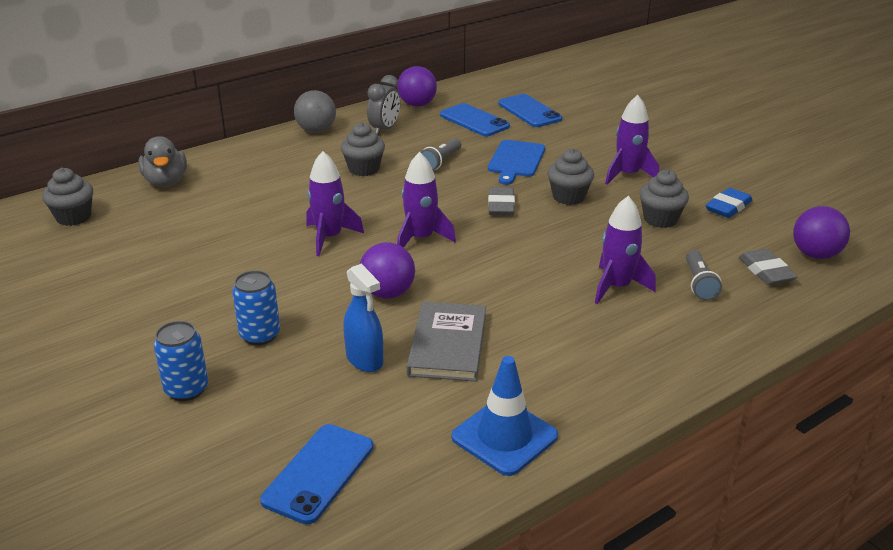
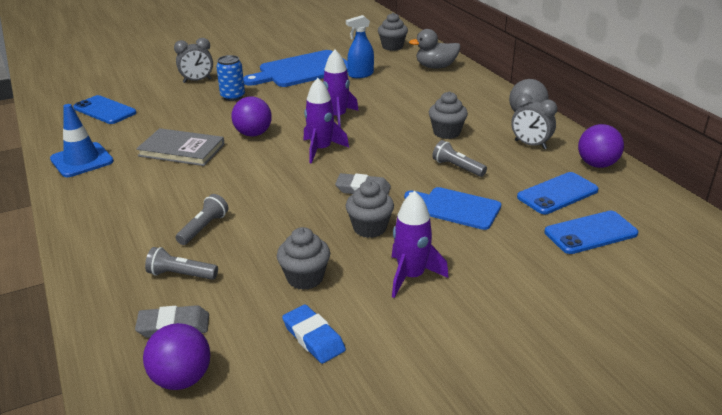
camera: 100 degrees right, 0 degrees up
(156, 285) = (302, 70): none -> blue cutting board
(186, 389) = (197, 81): blue can -> grey clock
(364, 360) = (186, 124): blue spray bottle -> blue spray bottle (360, 74)
(617, 287) = (204, 228): purple rocket -> grey flashlight

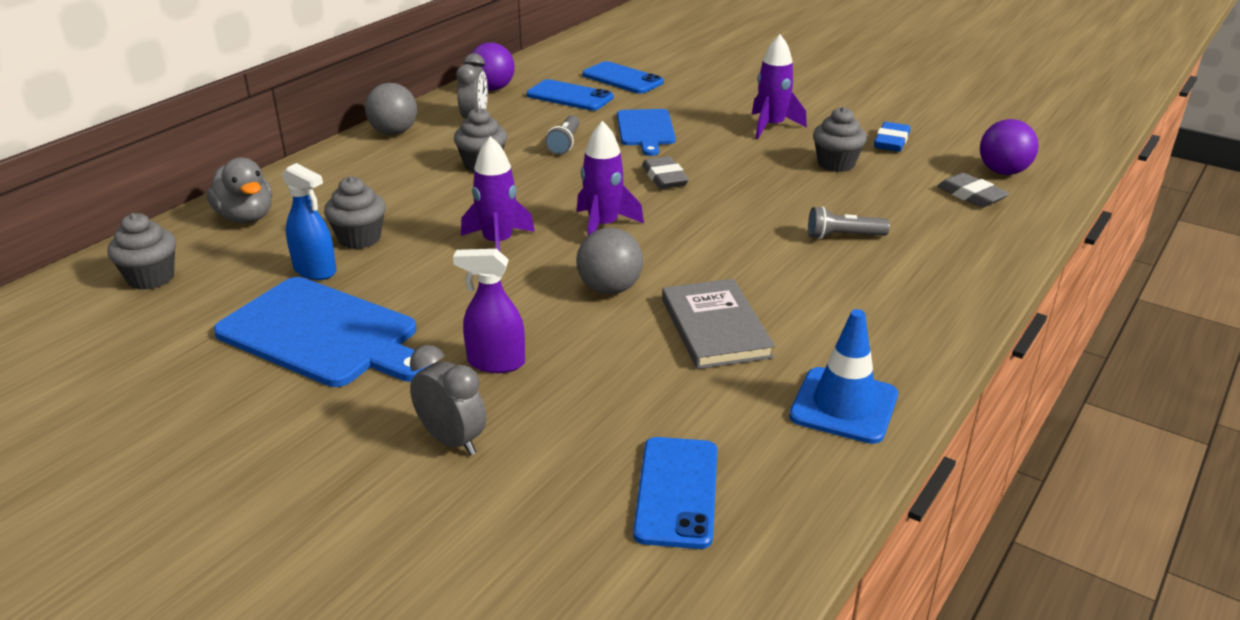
camera: 120 degrees left, 0 degrees up
(181, 274) = (918, 218): grey flashlight -> none
(233, 96) = (496, 363): blue can -> purple spray bottle
(253, 134) = (609, 289): purple ball -> grey ball
(369, 228) = (728, 157): grey cupcake -> grey cupcake (359, 239)

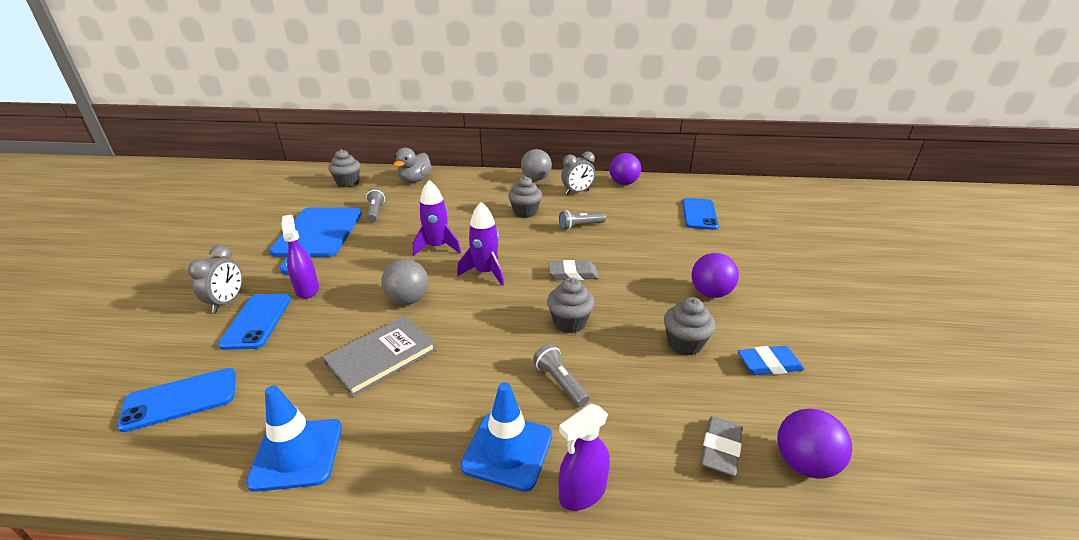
camera: 60 degrees right, 0 degrees up
(315, 270) = (375, 212): blue spray bottle -> grey flashlight
(359, 239) = (414, 211): grey cupcake -> grey cupcake (569, 322)
(569, 96) = (647, 207): blue phone -> blue phone (257, 321)
(645, 130) = (634, 245): blue cutting board -> none
(664, 178) = (573, 274): grey eraser -> grey eraser turned 45 degrees clockwise
(772, 126) = (710, 293): purple rocket -> purple ball
(915, 285) = (507, 451): none -> blue traffic cone
(983, 264) = (582, 492): none -> purple spray bottle

